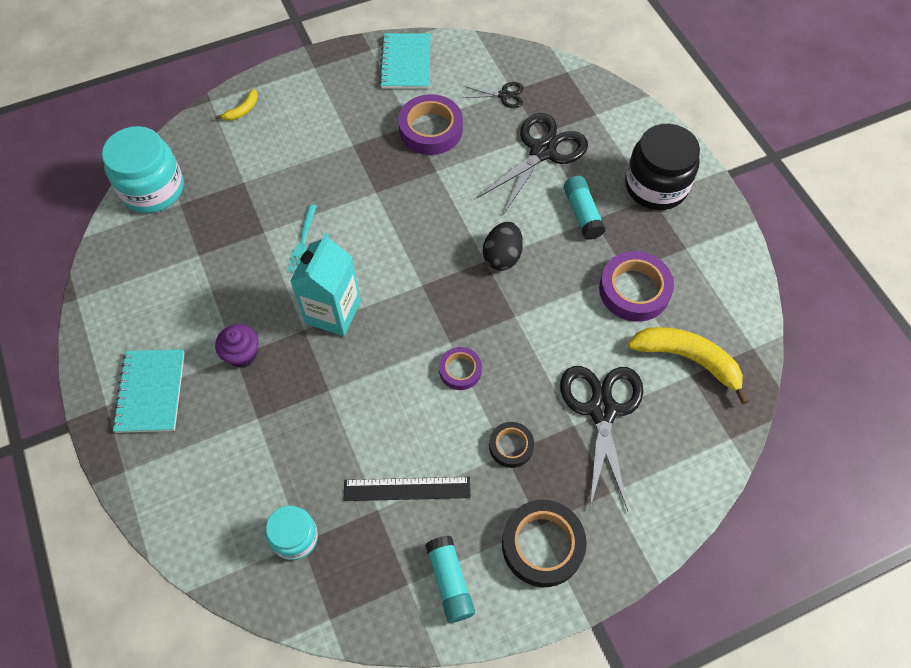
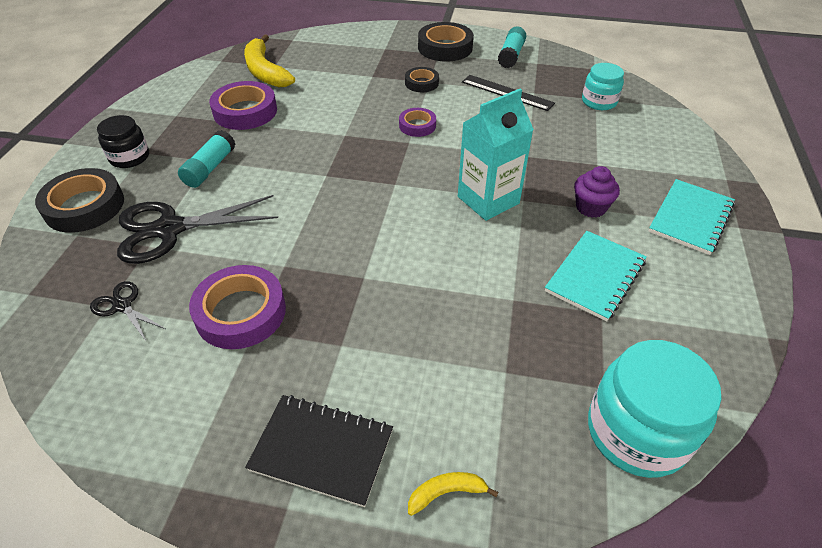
camera: 145 degrees left, 15 degrees down
(302, 242) = (477, 268): turquoise fork -> none
(318, 94) = (322, 450): none -> black notebook
(406, 63) = (165, 426): turquoise notebook -> turquoise notebook (595, 276)
(502, 256) = (309, 171): black egg -> none
(602, 410) = (347, 74): black scissors -> none
(623, 133) = (84, 206): none -> black tape
(656, 186) = (129, 157): black jar -> black jar, size x0.59

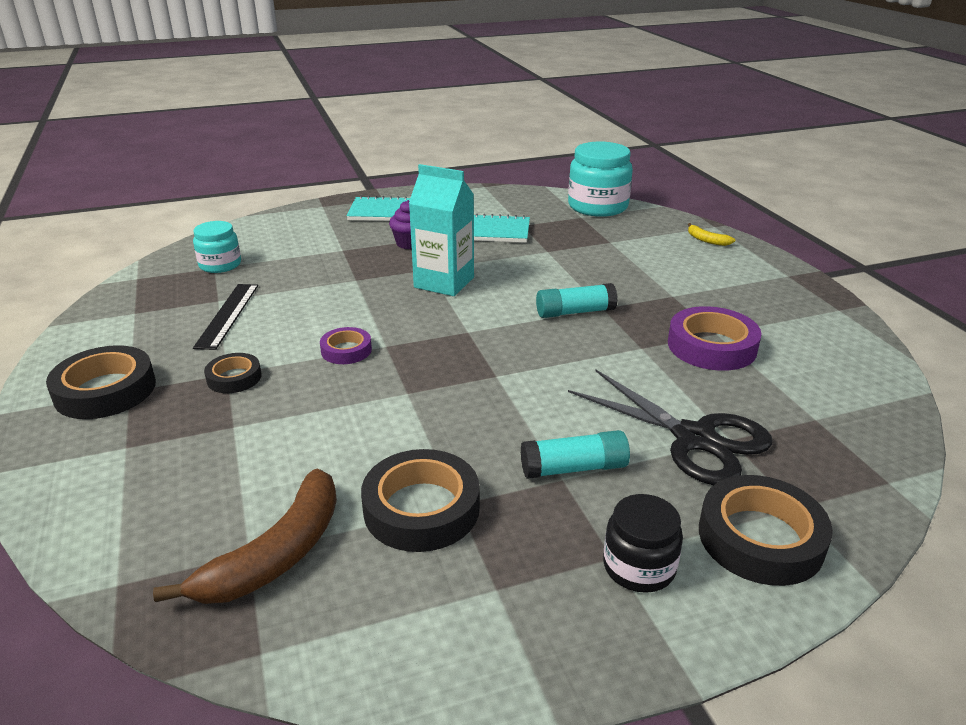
camera: 120 degrees left, 15 degrees down
(122, 306) = (801, 410): black scissors -> none
(245, 111) = (421, 508): purple tape -> black tape
(265, 71) = (277, 554): yellow banana -> brown banana
(322, 450) = (745, 277): black notebook -> none
(511, 55) = (117, 333): turquoise glue stick -> turquoise glue stick (575, 312)

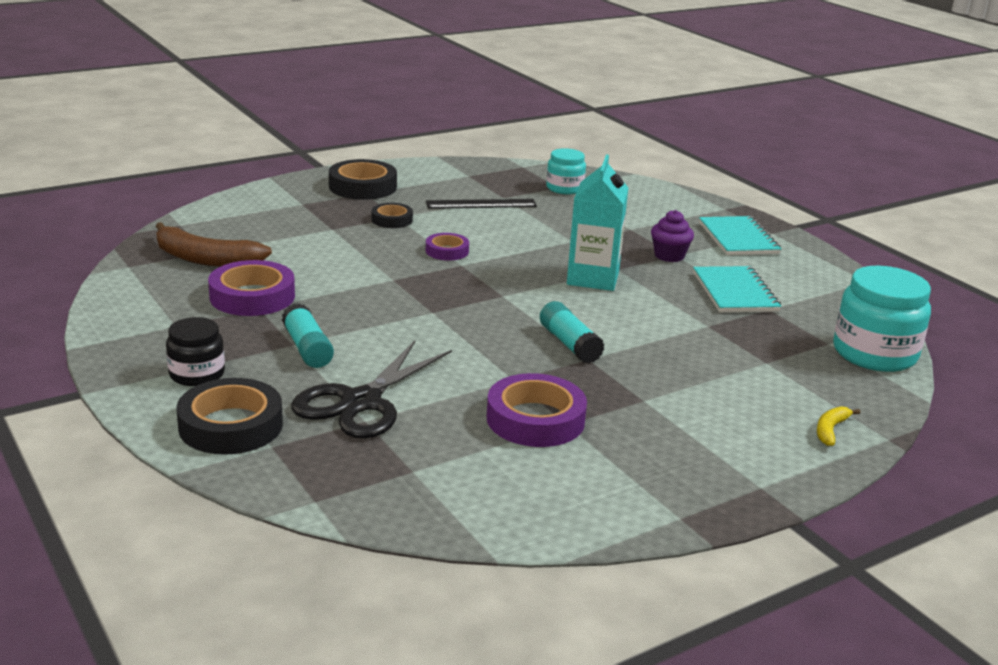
camera: 75 degrees right, 5 degrees down
(421, 508) = (252, 296): black tape -> purple tape

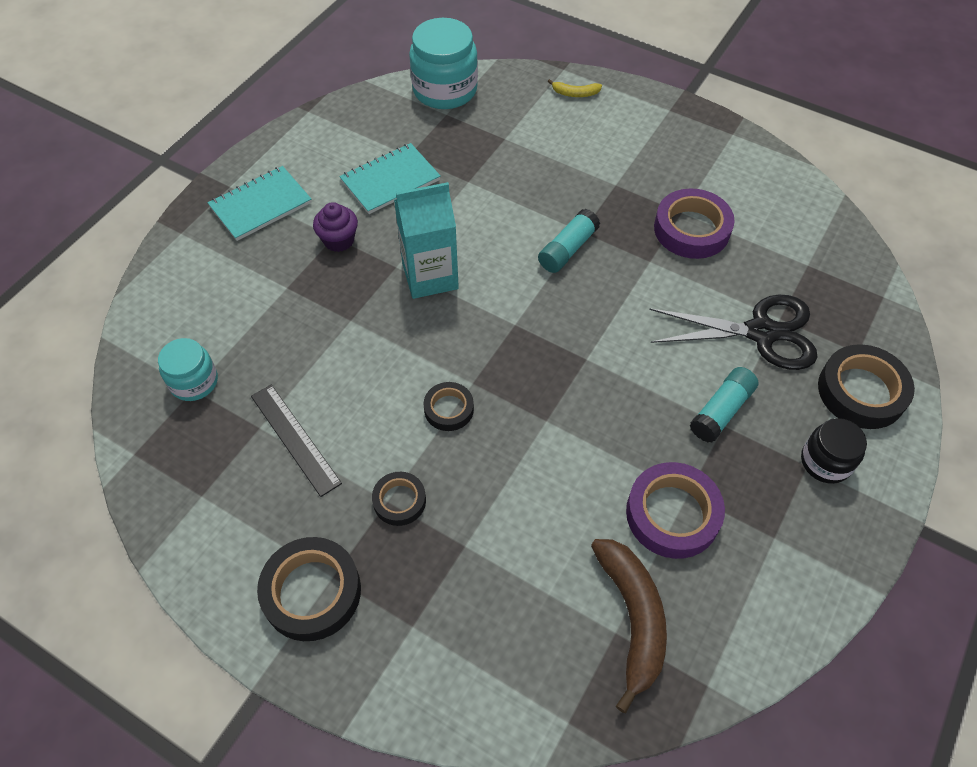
camera: 115 degrees left, 30 degrees up
(447, 251) = (449, 409): purple tape -> black tape

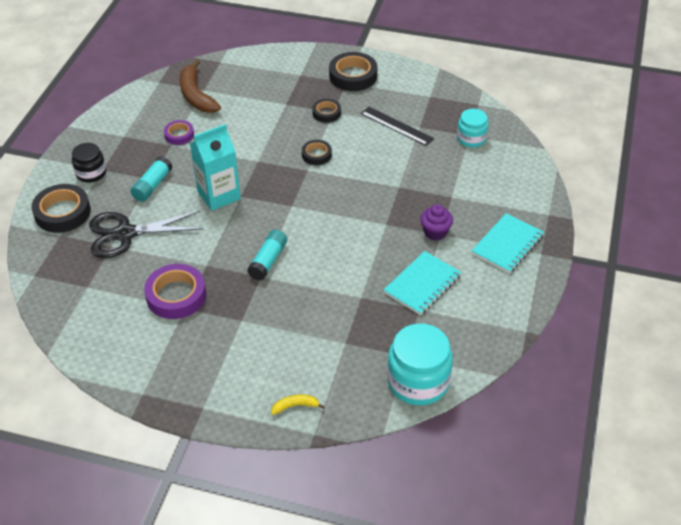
camera: 165 degrees right, 10 degrees down
(430, 276) = (359, 222): turquoise carton -> turquoise carton (219, 195)
(672, 514) = (179, 135): purple tape -> purple tape, size x0.57

